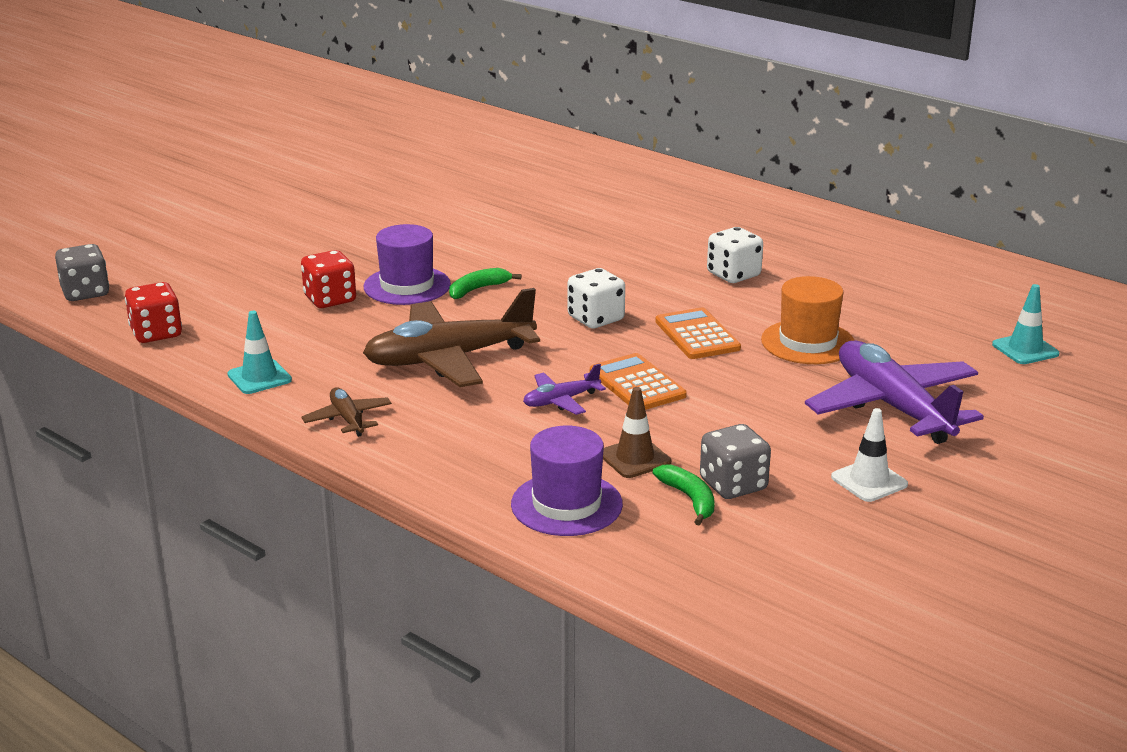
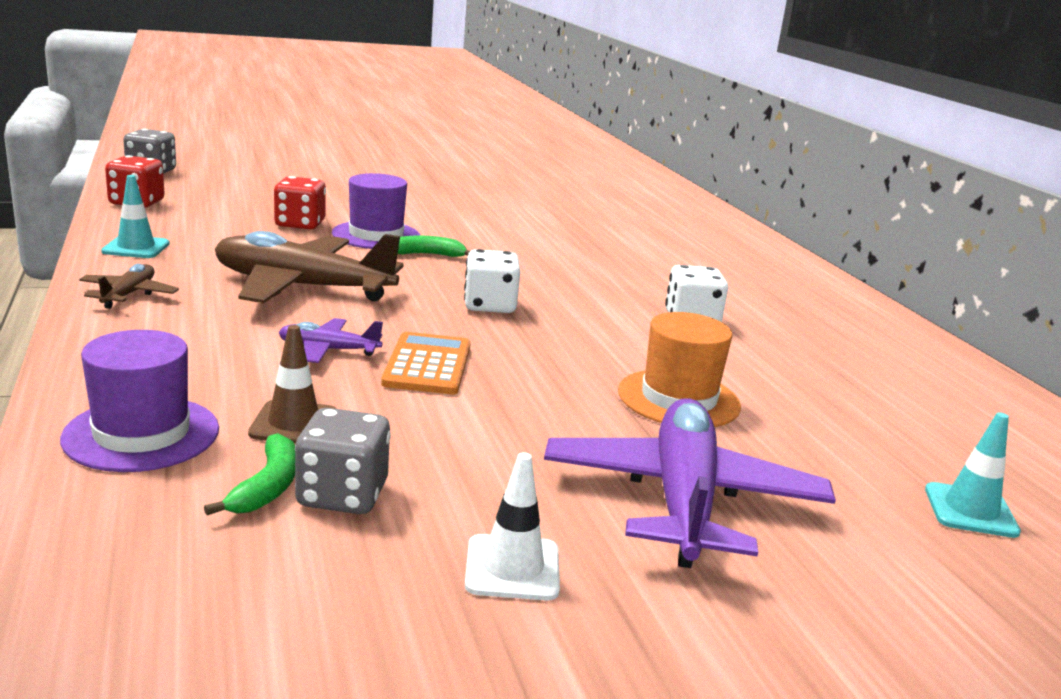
camera: 30 degrees right, 5 degrees down
(697, 335) = (566, 350): orange calculator -> none

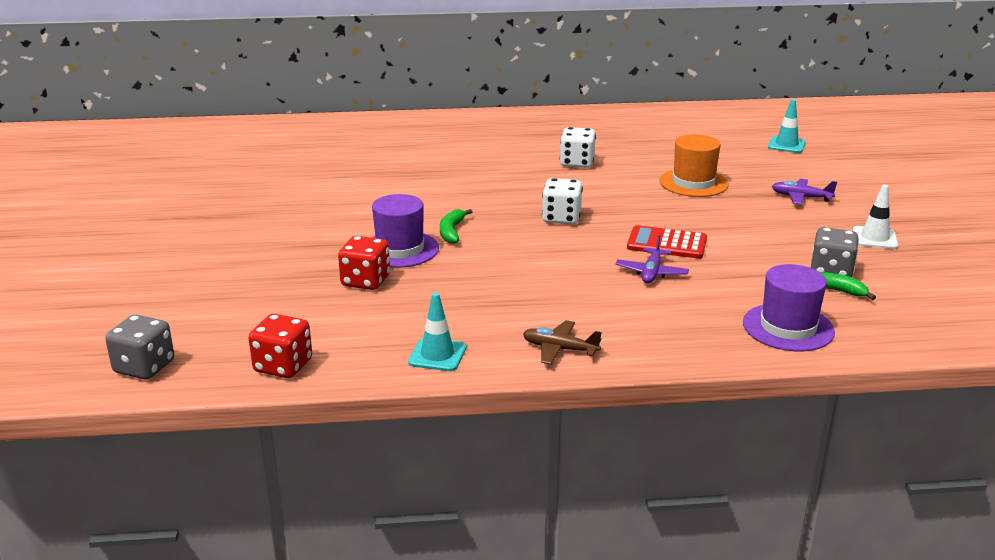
camera: 75 degrees left, 5 degrees up
(294, 424) = (759, 284): brown traffic cone -> none
(302, 287) = (533, 281): brown plane -> none
(428, 365) = (667, 243): orange calculator -> red calculator
(682, 499) = (801, 197): purple plane -> purple plane, size x0.47

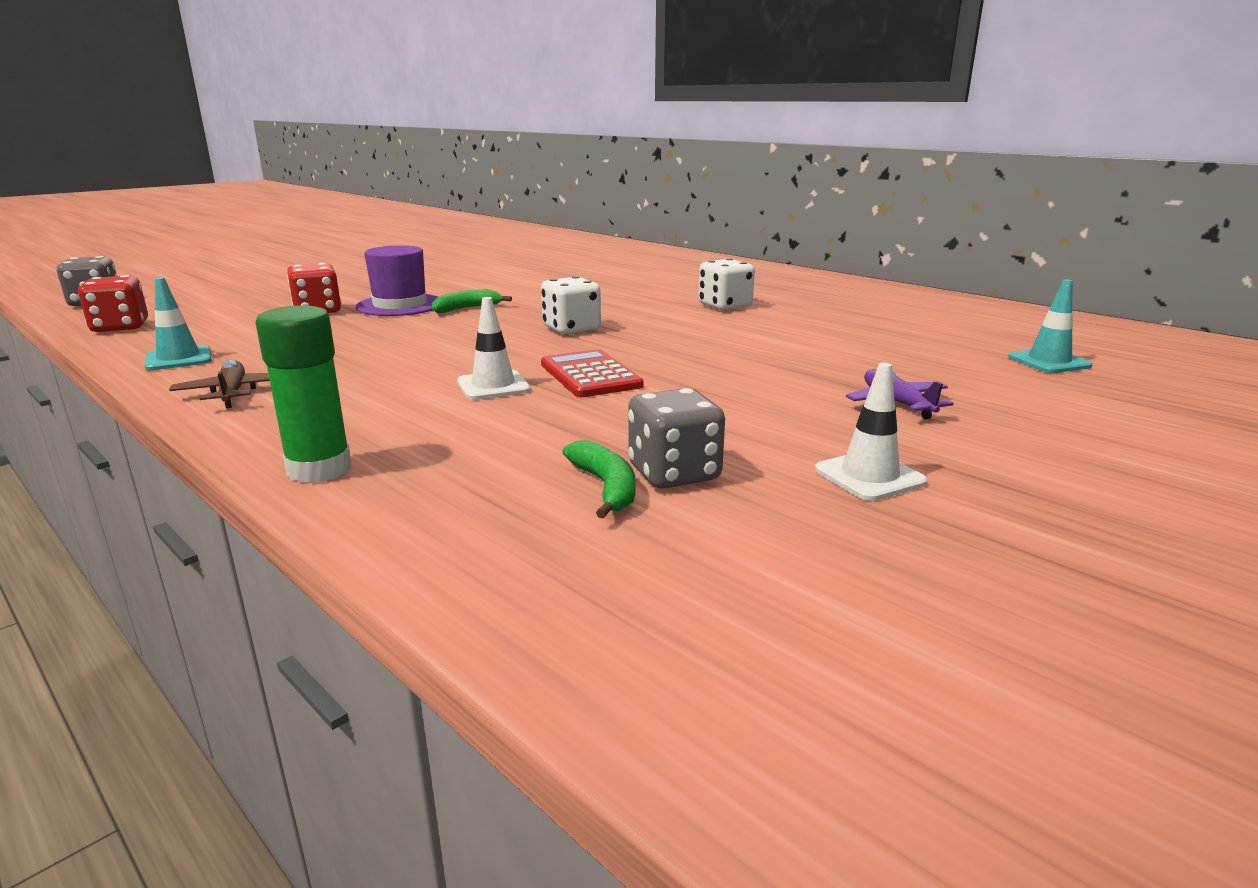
camera: 50 degrees right, 5 degrees down
(651, 273) = (493, 386): purple plane -> white traffic cone
(693, 183) = (795, 350): orange hat -> none
(734, 348) = (319, 469): none -> green glue stick
(788, 327) = (428, 486): purple hat -> none

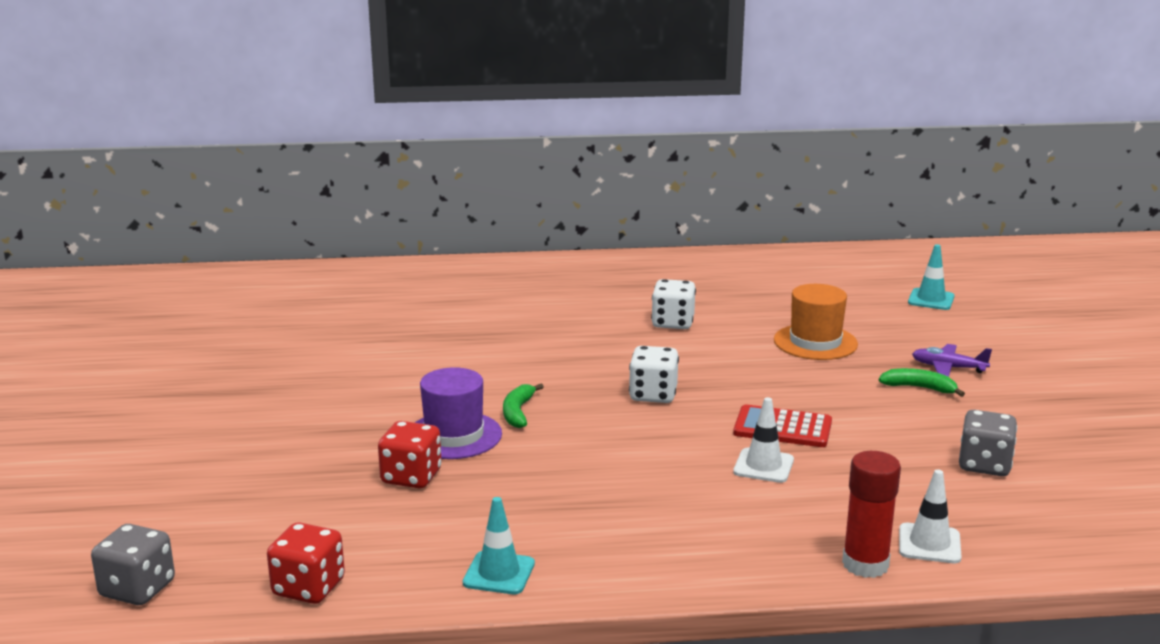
camera: 50 degrees left, 0 degrees up
(233, 393) = (649, 565): brown plane -> none
(319, 469) = (865, 564): green glue stick -> red glue stick
(605, 487) = (984, 489): green banana -> green banana (919, 388)
(809, 347) = (815, 342): none -> orange hat
(869, 476) = (1038, 421): white traffic cone -> white traffic cone (929, 544)

